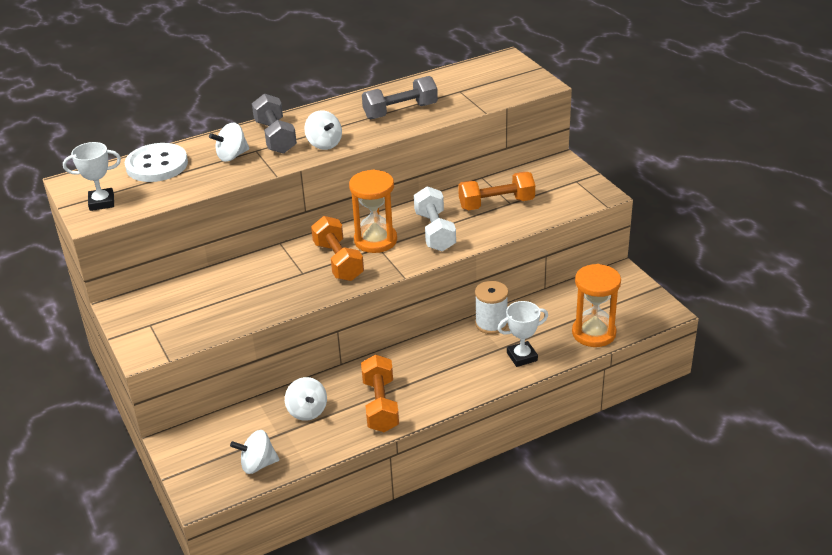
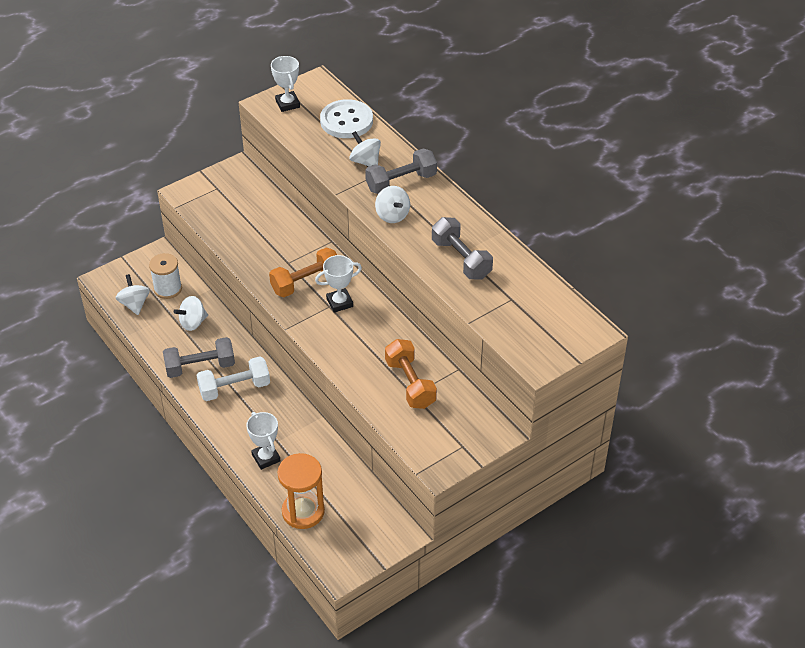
camera: 80 degrees right, 10 degrees up
(324, 144) = (392, 215): white spinning top -> white spinning top turned 75 degrees counterclockwise
(375, 240) = (339, 302): orange hourglass -> white trophy
(380, 405) = (200, 367): orange dumbbell -> grey dumbbell
(435, 231) = (357, 342): white dumbbell -> white dumbbell (234, 388)
(491, 324) = (311, 432): white spool -> white spool (168, 289)

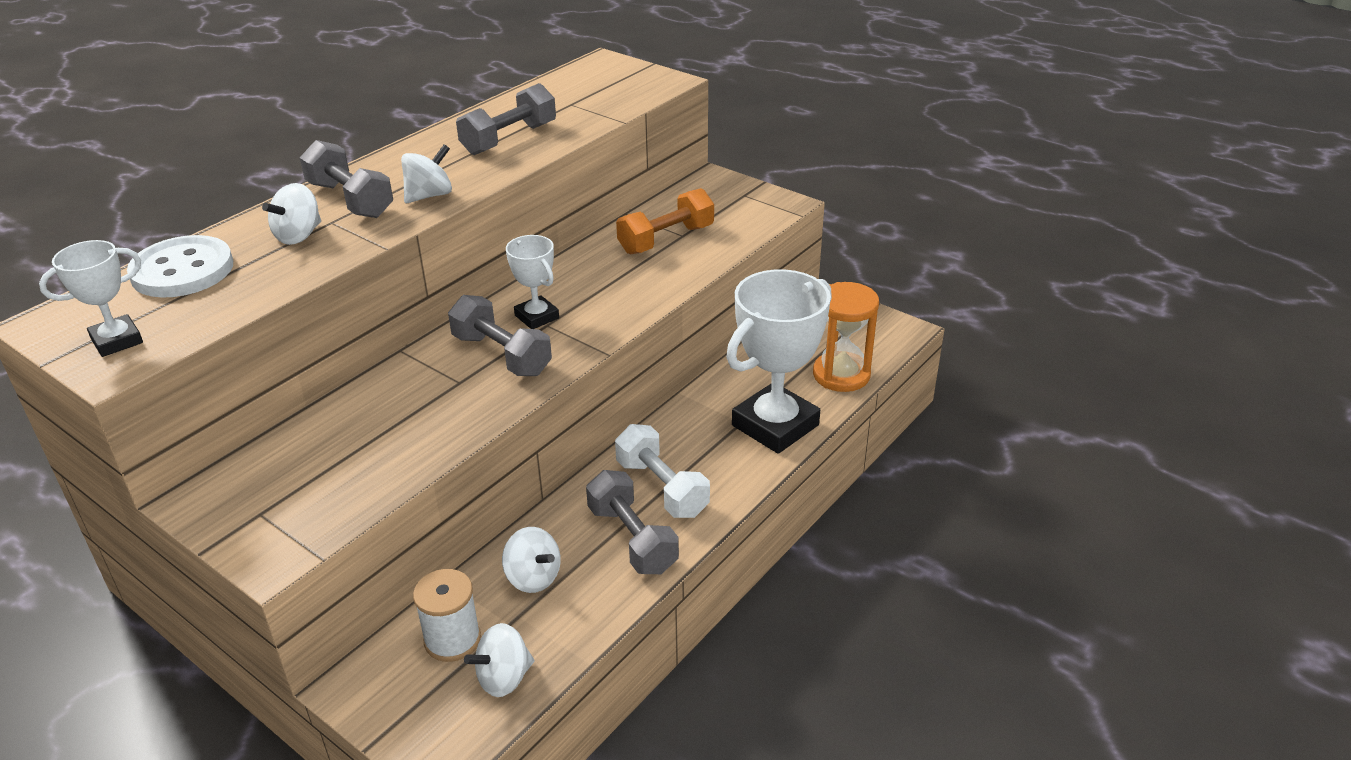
camera: 105 degrees left, 10 degrees down
(266, 458) = (775, 425): white trophy -> white trophy, size x1.97
(306, 282) = (501, 355): orange dumbbell -> grey dumbbell

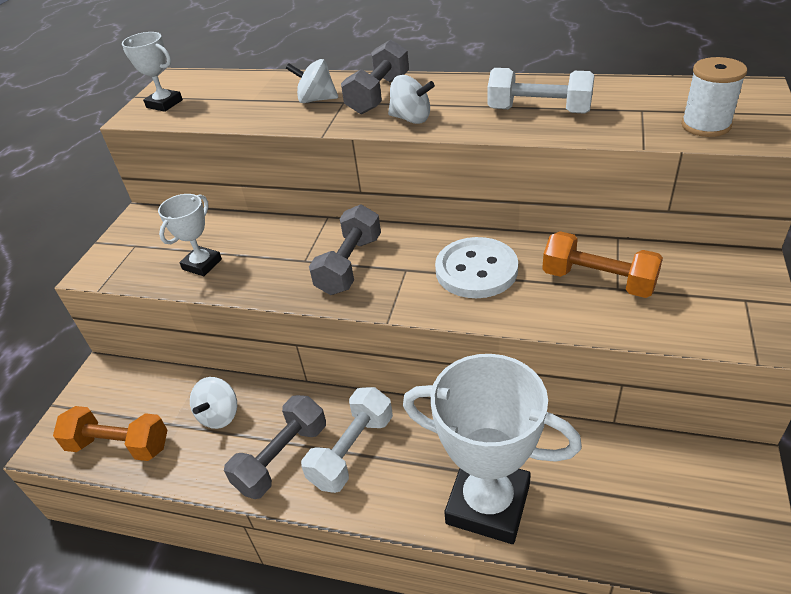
camera: 70 degrees right, 5 degrees up
(182, 270) = (250, 86): white button -> white button (476, 270)
(452, 639) = (149, 400): white spool -> white spool (705, 125)
(504, 678) = (119, 446): white spinning top -> orange dumbbell
(509, 139) = (539, 111): grey dumbbell -> white dumbbell
(537, 317) = (412, 259): white trophy -> white trophy (202, 264)
(841, 375) = (615, 534): orange hourglass -> none

